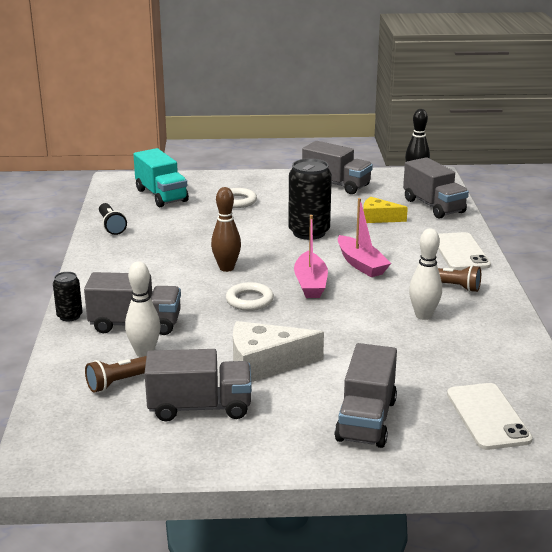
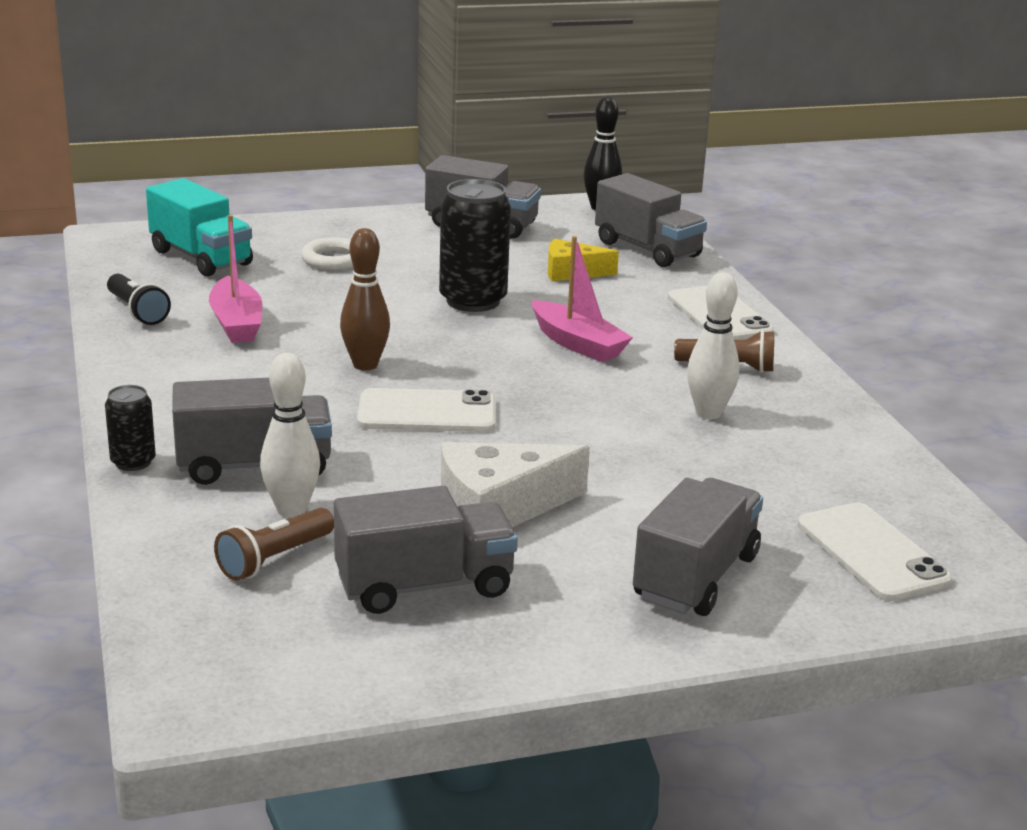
camera: 15 degrees left, 0 degrees up
(249, 300) = (427, 412): white ring -> white phone
(310, 283) = (512, 379): pink boat -> pink boat (236, 323)
(366, 420) = (695, 577): grey truck -> grey truck turned 150 degrees counterclockwise

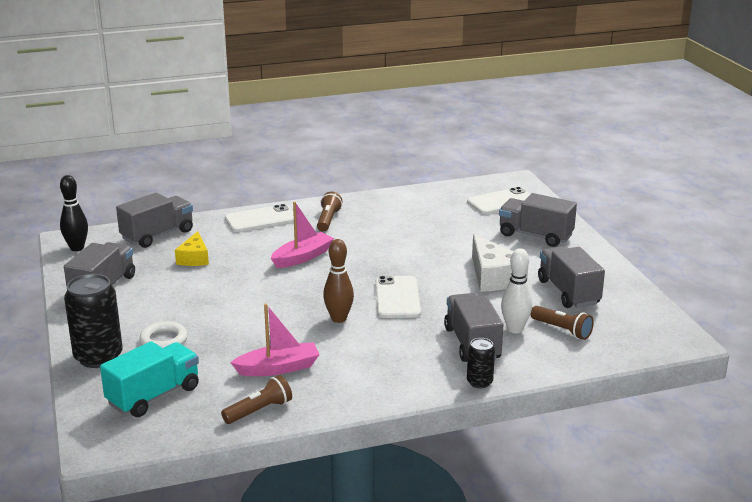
camera: 90 degrees left, 0 degrees up
(137, 311) = (259, 410): black flashlight -> brown flashlight
(473, 301) = (240, 288): black can -> black can (98, 357)
(708, 413) = (383, 227): white bowling pin -> none

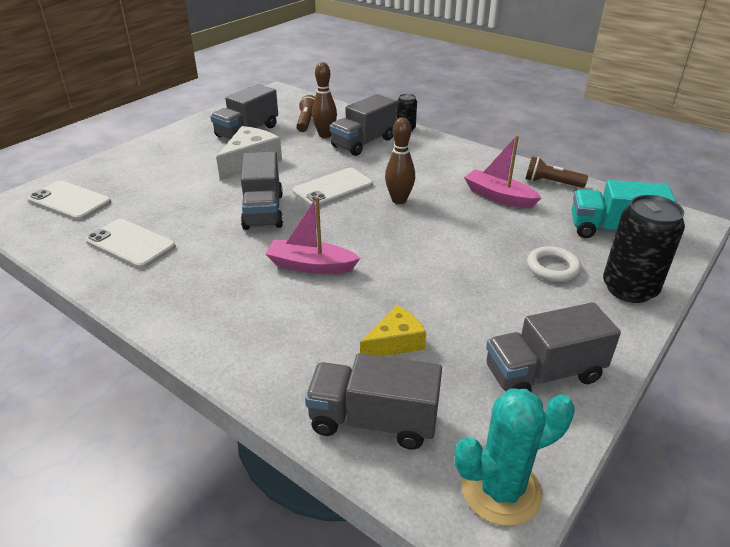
camera: 125 degrees left, 10 degrees up
(77, 248) = (501, 490): black bowling pin -> turquoise cactus
(260, 219) = (239, 346): white phone -> white phone (130, 244)
(328, 220) = (199, 290): brown flashlight -> none
(515, 329) = (325, 135): white bowling pin -> brown bowling pin
(535, 235) = (148, 166): grey truck -> grey truck (263, 211)

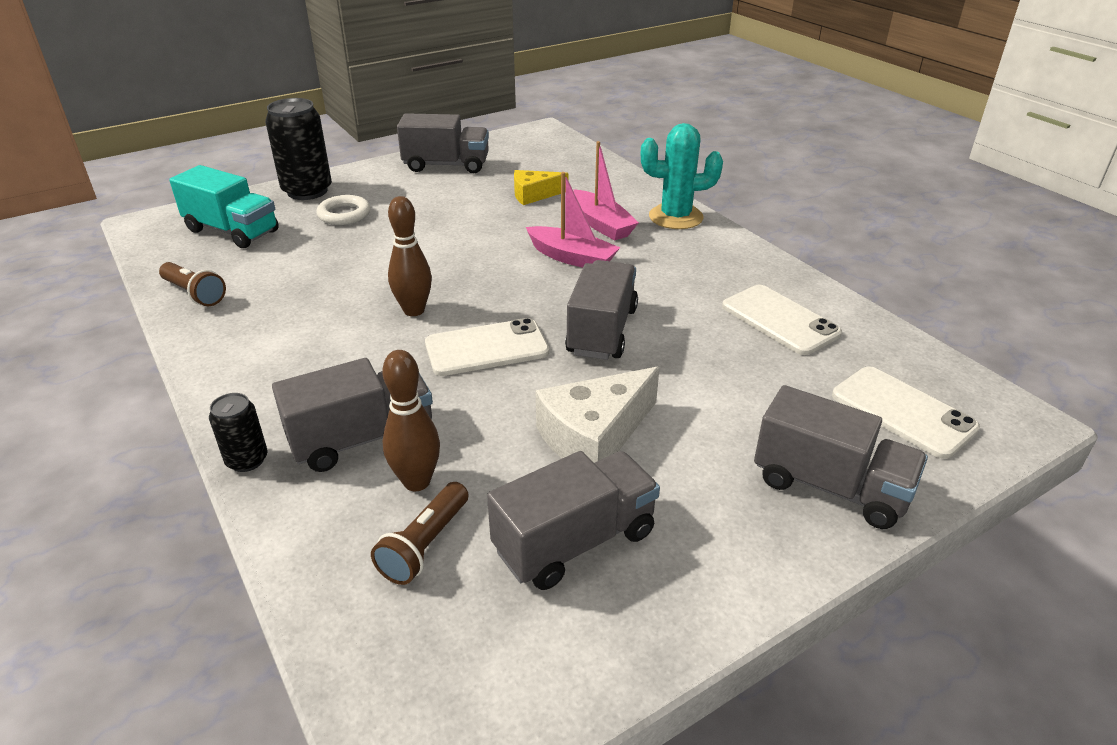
camera: 160 degrees left, 0 degrees up
(373, 421) = (578, 166): grey truck -> grey truck (830, 486)
(499, 197) = (287, 289): pink boat -> pink boat (601, 224)
(501, 490) = (526, 137): turquoise cactus -> turquoise cactus (675, 217)

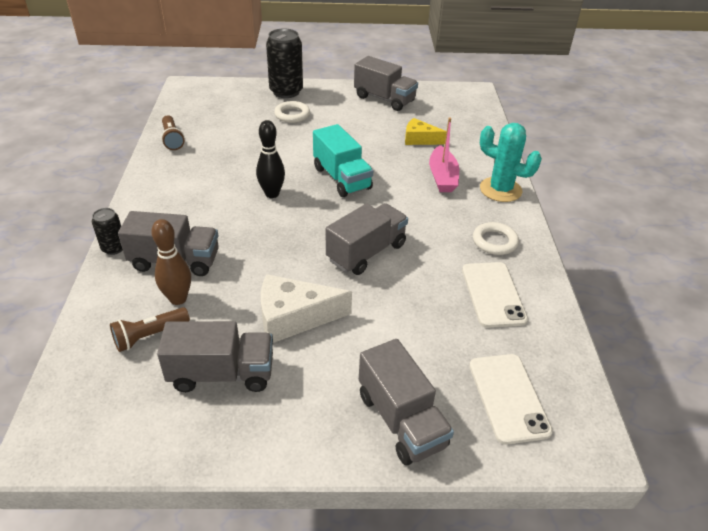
camera: 30 degrees right, 5 degrees up
(232, 231) = (224, 105): turquoise truck -> turquoise truck (342, 178)
(414, 310) = (272, 194): brown bowling pin -> black bowling pin
(486, 348) = (288, 235): white phone -> none
(572, 258) = (398, 194): pink boat -> none
(725, 269) = (494, 241): none -> white ring

